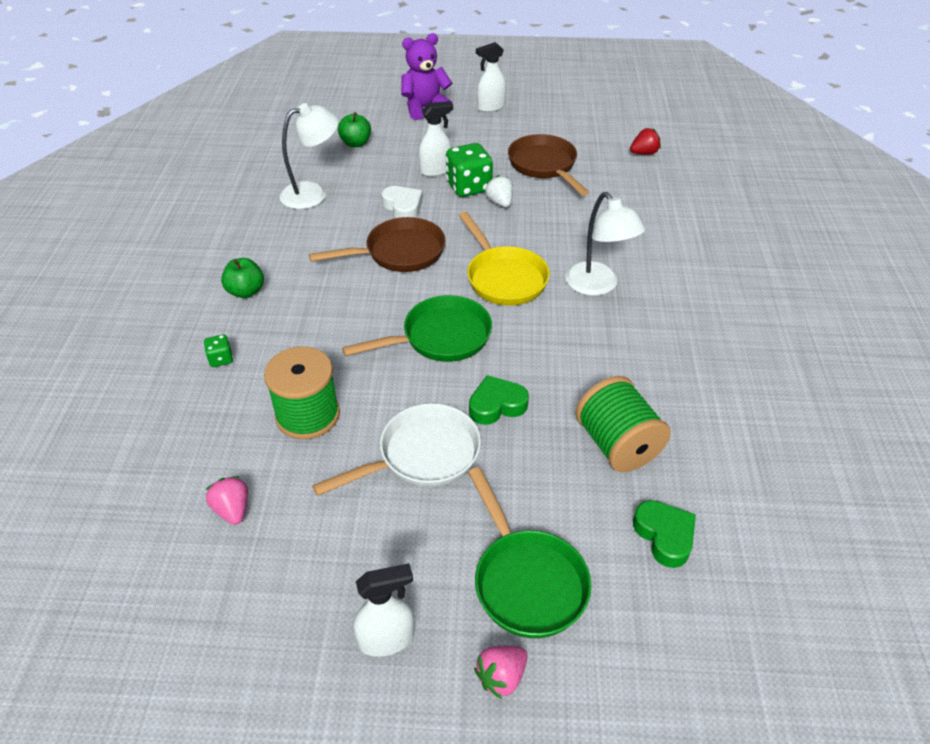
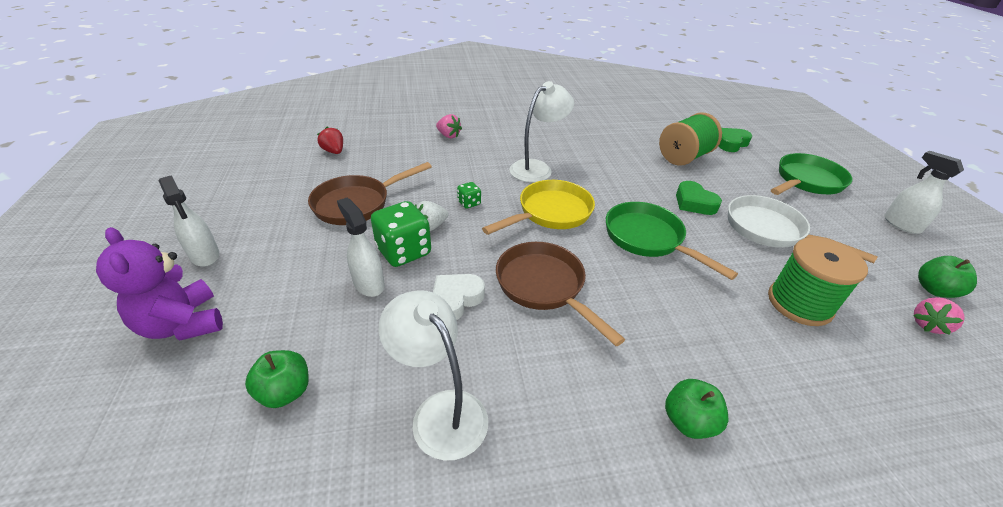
camera: 105 degrees left, 5 degrees down
(221, 359) = (805, 403): green dice -> green dice (469, 203)
(267, 563) = (934, 290): none -> green apple
(501, 677) = (865, 185): pink strawberry -> pink strawberry (448, 136)

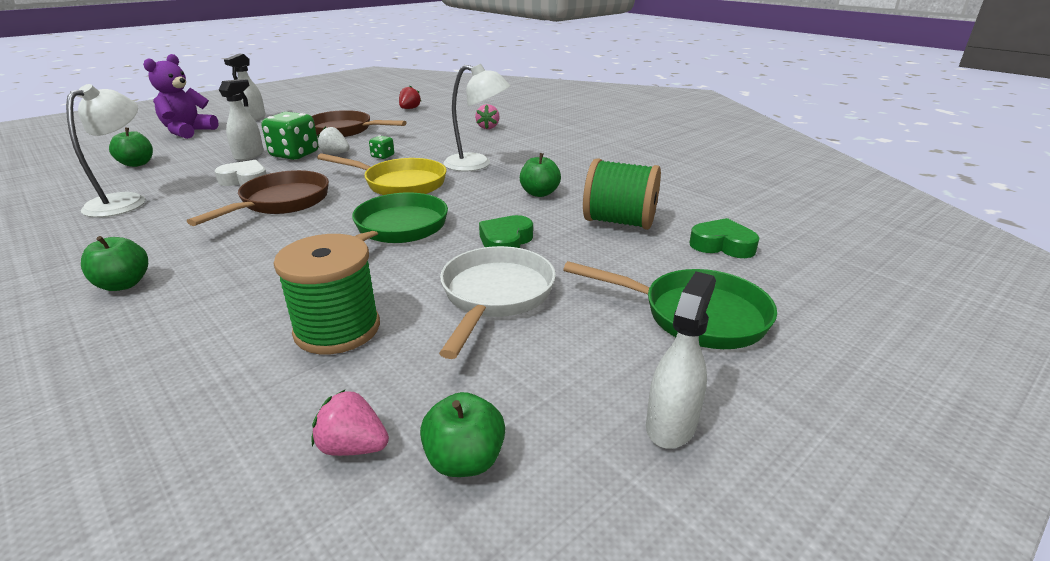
camera: 60 degrees right, 10 degrees down
(618, 165) = (539, 193): none -> green apple

